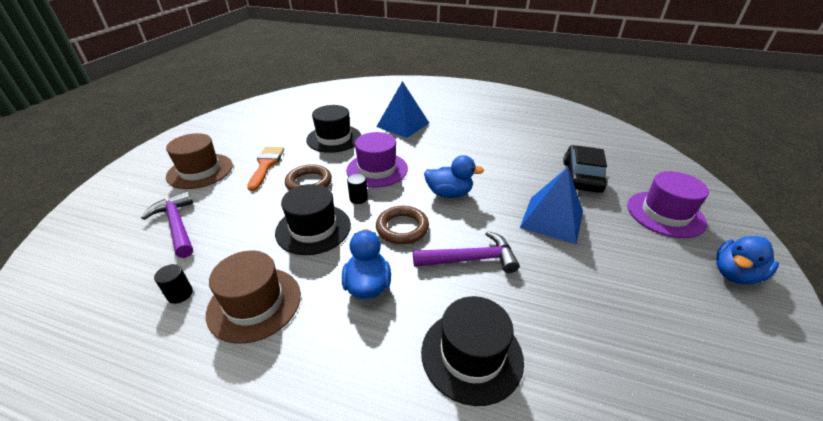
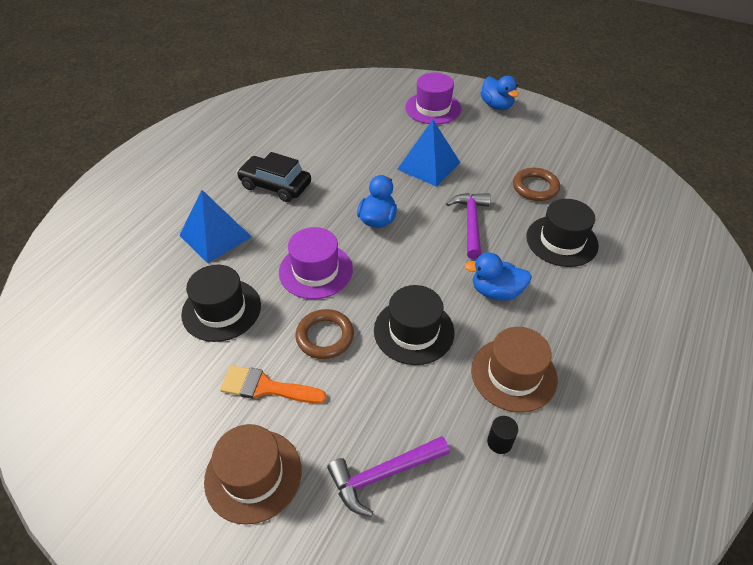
camera: 80 degrees left, 10 degrees up
(358, 198) = (369, 291): black cylinder -> none
(402, 228) = (424, 261): brown ring -> brown ring (535, 187)
(581, 177) = (373, 131): black car -> black car (275, 185)

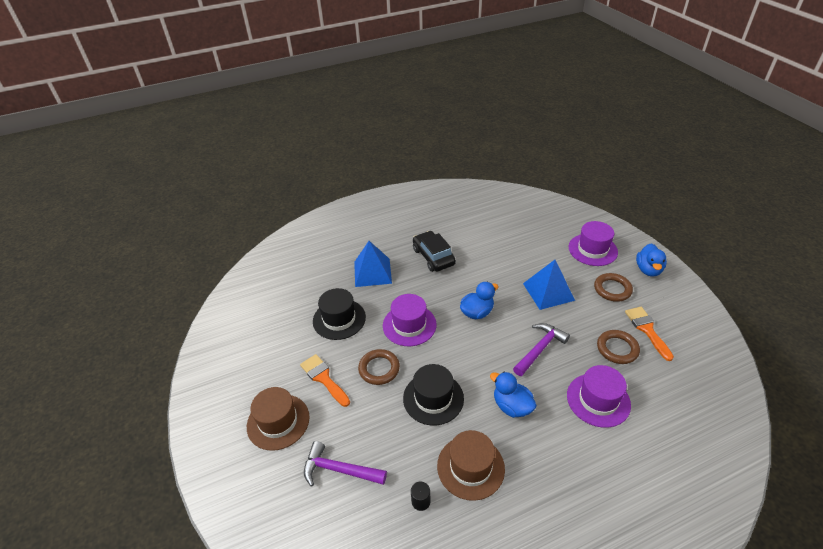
camera: 40 degrees right, 5 degrees down
(483, 137) = (612, 289): none -> brown ring
(543, 158) = (647, 330): none -> orange brush
(561, 241) = (598, 400): black hat -> purple hat

